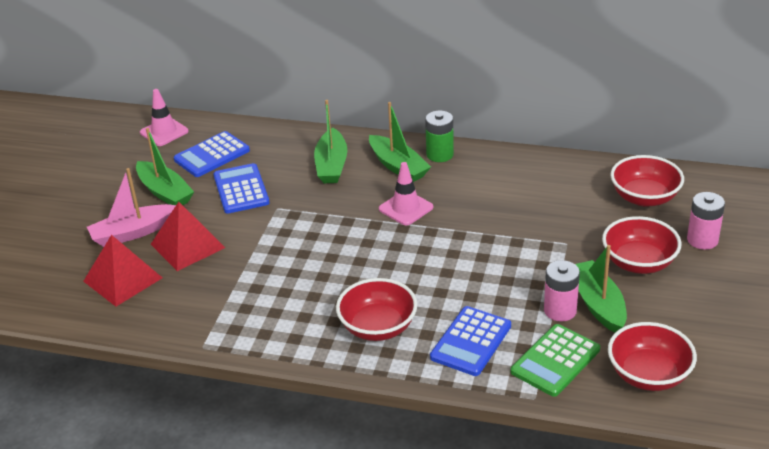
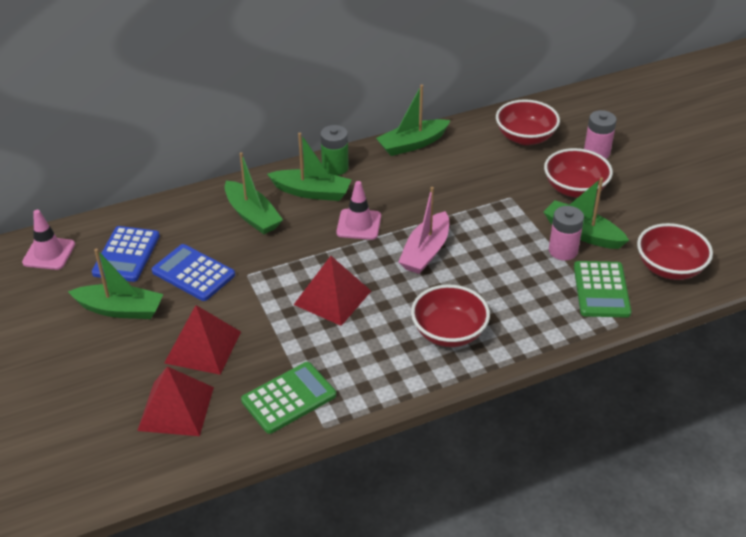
camera: 40 degrees left, 5 degrees up
(132, 233) = (133, 362): pink boat -> pink boat (425, 252)
(202, 313) = (289, 398): none -> green calculator
(319, 255) = (332, 297): none -> red pyramid
(471, 342) = (529, 307): blue calculator -> none
(529, 162) = (412, 144): none -> green boat

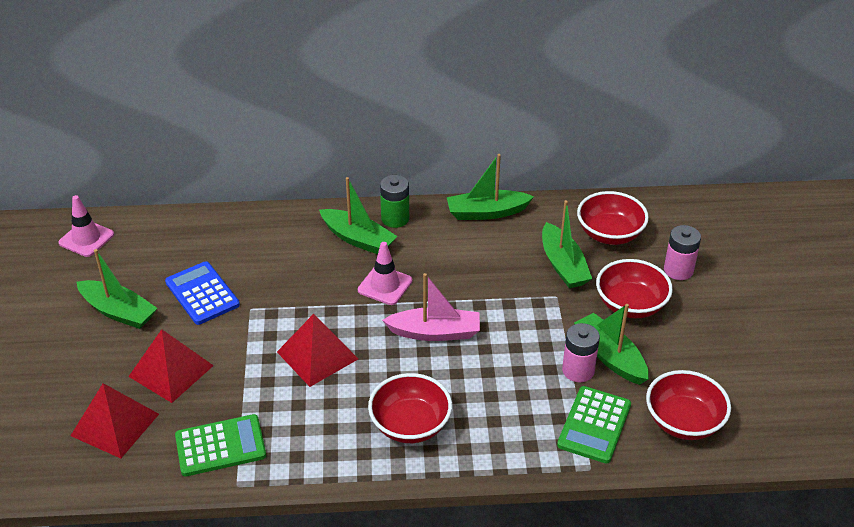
camera: 20 degrees right, 0 degrees up
(126, 254) = (153, 258): blue calculator -> none
(252, 215) = (288, 249): green boat -> green boat (563, 265)
(425, 252) = (435, 332): pink boat -> pink boat turned 135 degrees counterclockwise

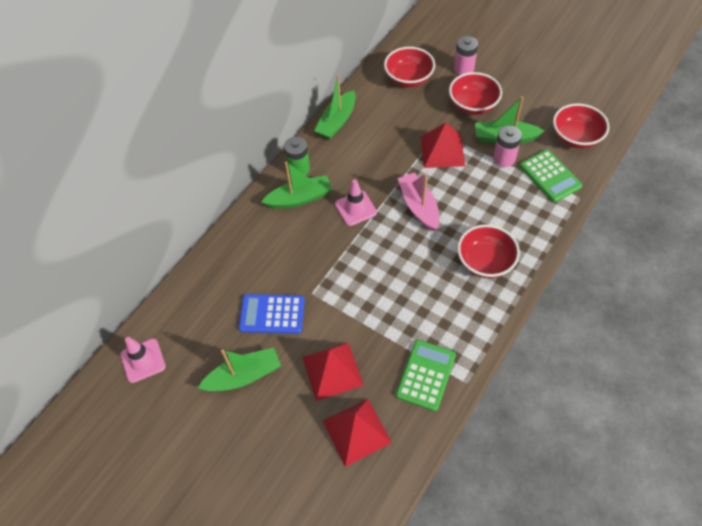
camera: 50 degrees left, 15 degrees up
(317, 355) = (387, 278): red pyramid -> red pyramid (442, 151)
(435, 332) = (419, 206): pink boat -> pink boat turned 60 degrees counterclockwise
(563, 265) = (415, 114): green boat -> none

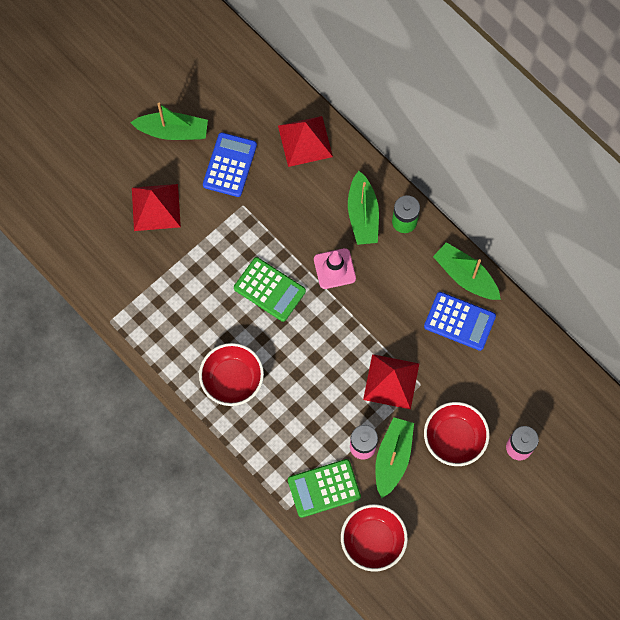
camera: 100 degrees right, 15 degrees up
(143, 360) = (213, 49): pink traffic cone -> none
(244, 376) = (173, 131): green boat -> green boat turned 75 degrees counterclockwise
(356, 431) = (93, 215): red pyramid -> red pyramid (305, 141)
(376, 118) = (459, 321): none -> blue calculator
(408, 78) = (517, 375): red bowl -> none
(419, 206) = (320, 334): pink boat -> none
(426, 375) = (127, 287): green calculator -> green calculator (269, 289)

